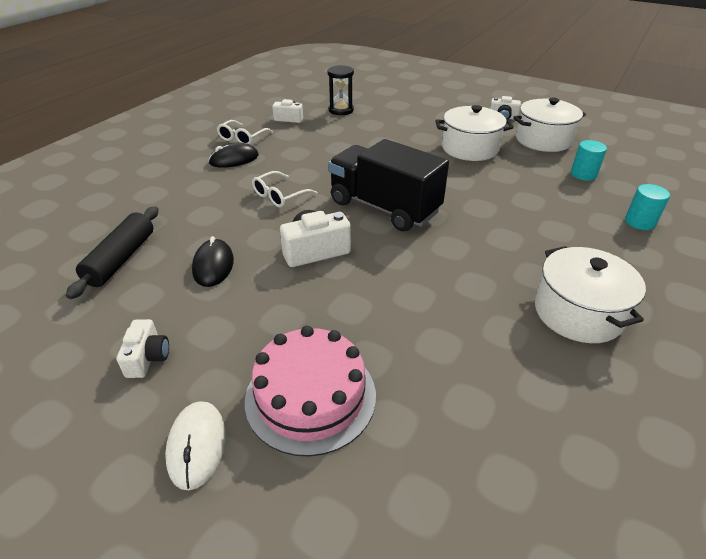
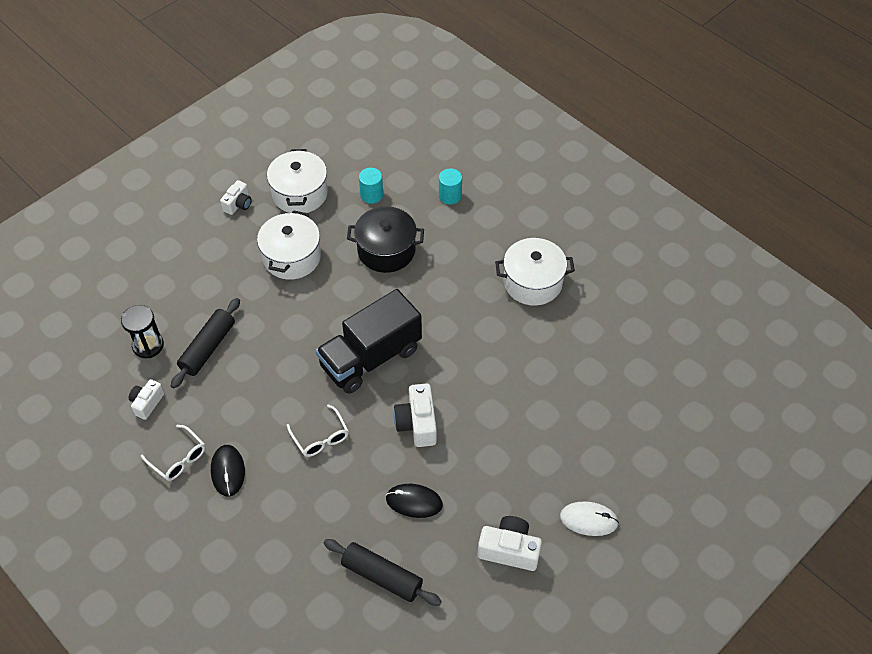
camera: 75 degrees left, 15 degrees up
(148, 358) = (509, 550): white camera -> white camera, size x1.56
(310, 396) = (566, 453): pink cake -> none
(351, 131) = (208, 348): none -> black rolling pin
(523, 194) = (386, 250): none -> black pot

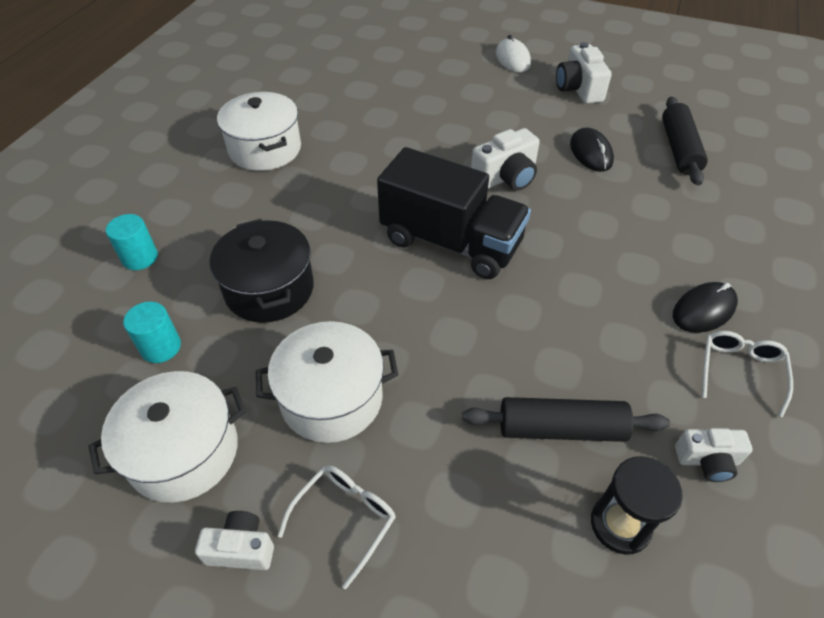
camera: 115 degrees left, 5 degrees down
(320, 437) = (587, 245): white glasses -> white glasses (345, 518)

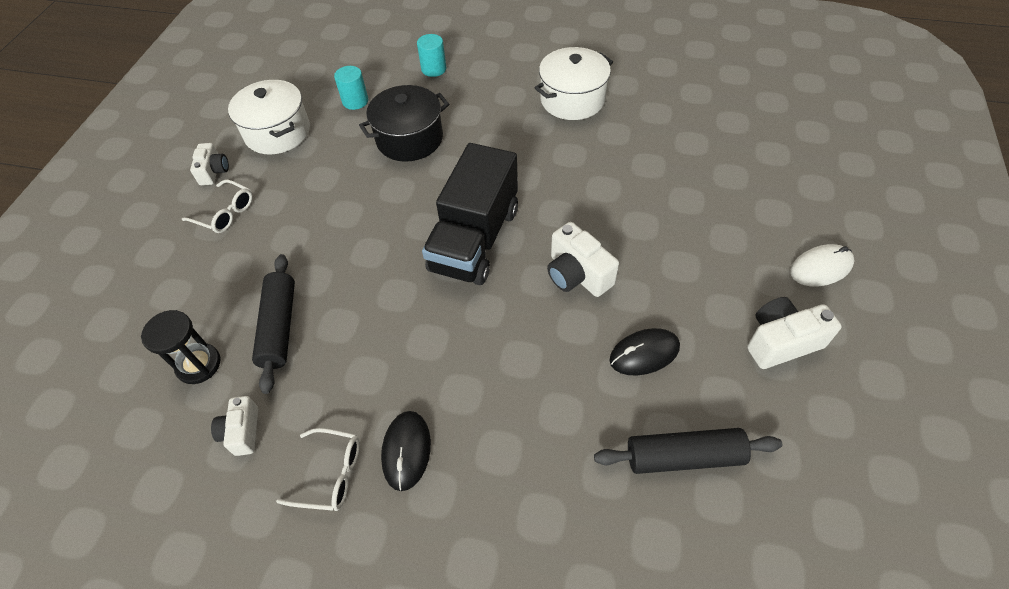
camera: 85 degrees right, 5 degrees up
(331, 398) = (312, 191): white pot -> none
(703, 310) = (406, 451): black mouse -> black mouse turned 45 degrees clockwise

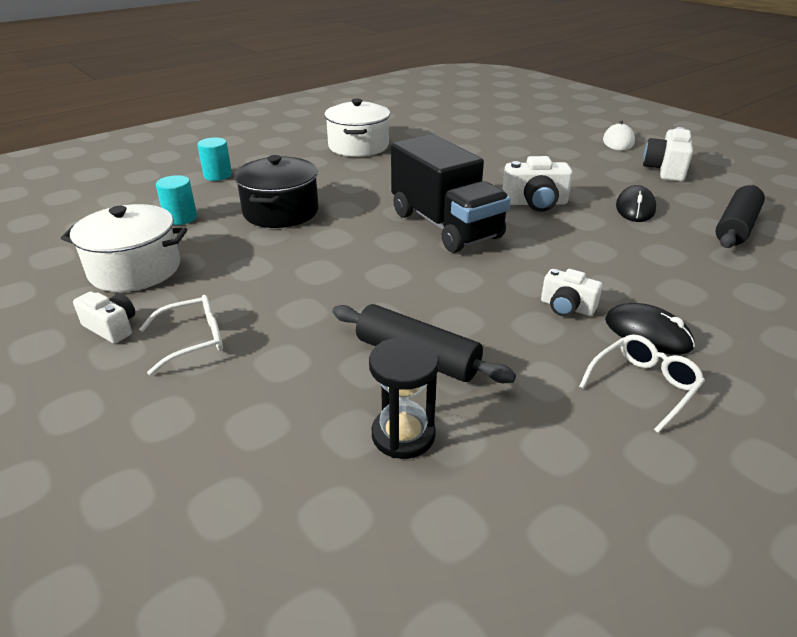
camera: 55 degrees left, 20 degrees down
(242, 432) = (538, 430): white camera -> white camera (566, 307)

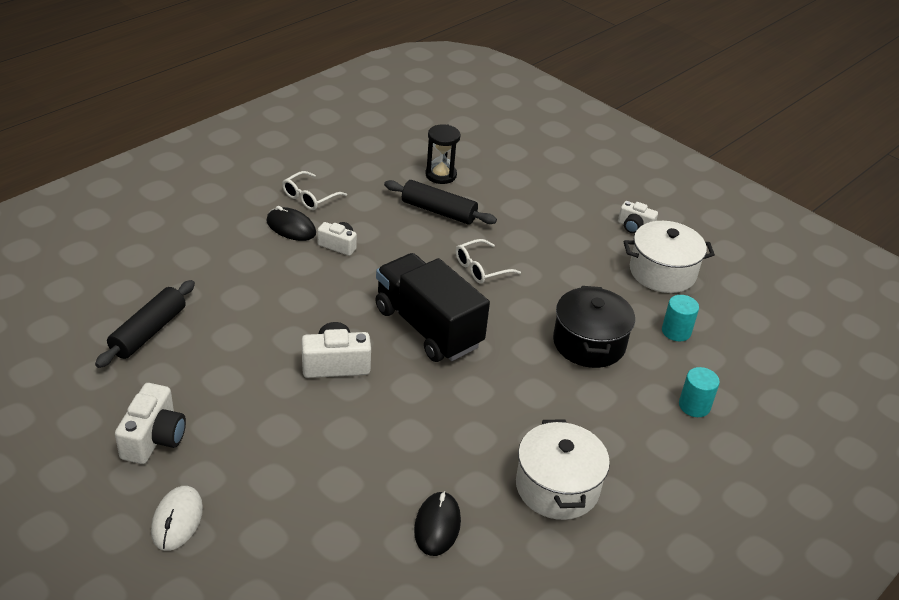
camera: 170 degrees right, 5 degrees up
(193, 340) = (577, 219): white glasses -> white glasses (481, 268)
(635, 208) = (233, 358): black mouse -> black mouse (437, 525)

